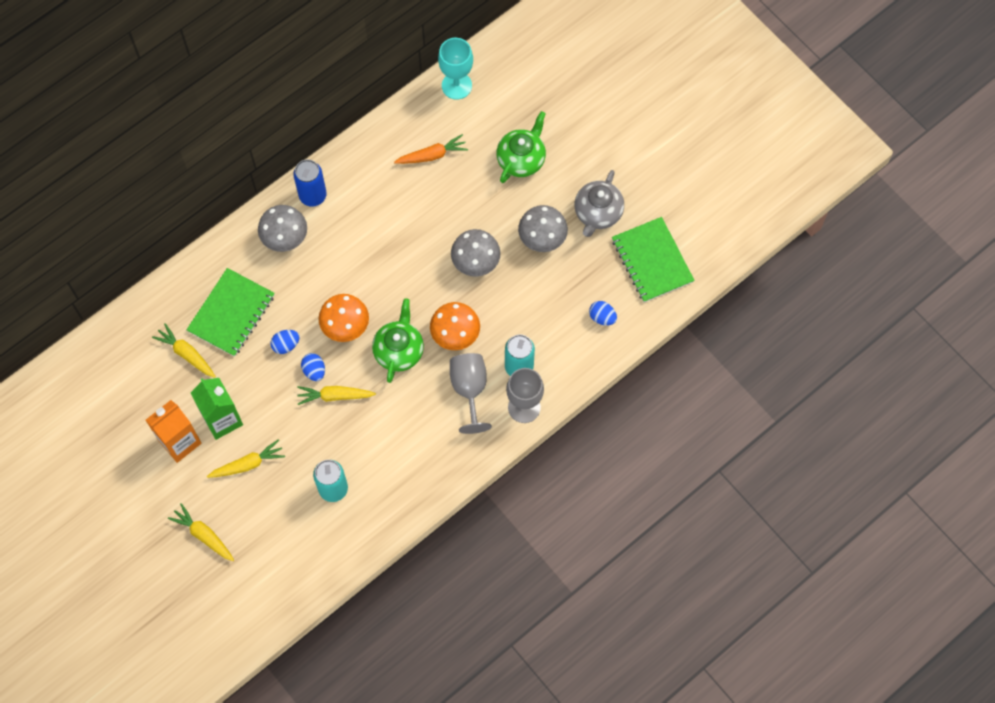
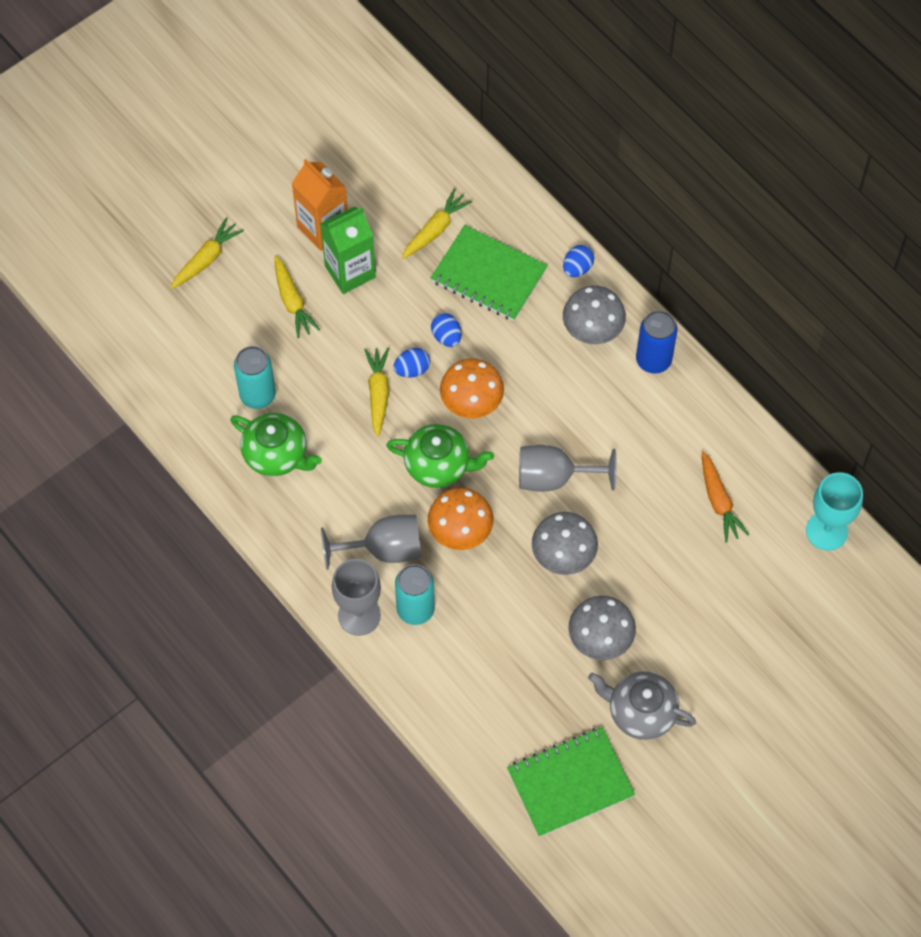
camera: 90 degrees right, 5 degrees down
(411, 268) = (554, 478): none -> grey goblet
(521, 159) = (718, 614): green teapot -> green teapot (277, 455)
(602, 317) = (485, 715): blue egg -> blue egg (577, 268)

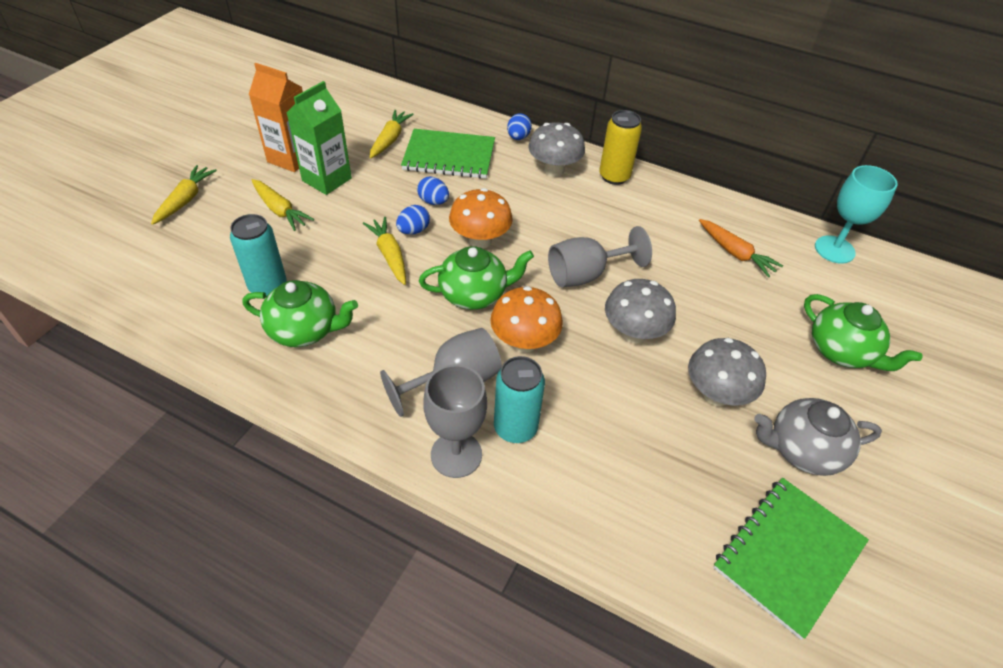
camera: 25 degrees left, 15 degrees down
(653, 360) = (614, 176): blue can -> yellow can
(744, 640) = (841, 351): none -> green teapot

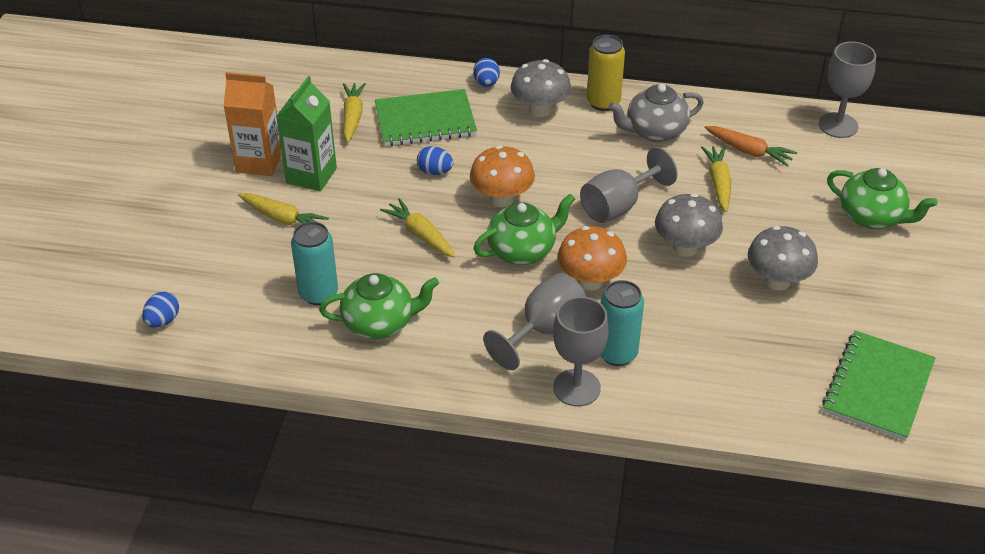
camera: 15 degrees left, 5 degrees down
(185, 200) = (175, 232): yellow carrot -> yellow carrot (718, 183)
(413, 230) = (431, 205): blue egg -> blue egg (163, 321)
(803, 450) = (864, 306): grey teapot -> grey teapot (654, 131)
(834, 249) = (838, 125): turquoise goblet -> grey goblet

